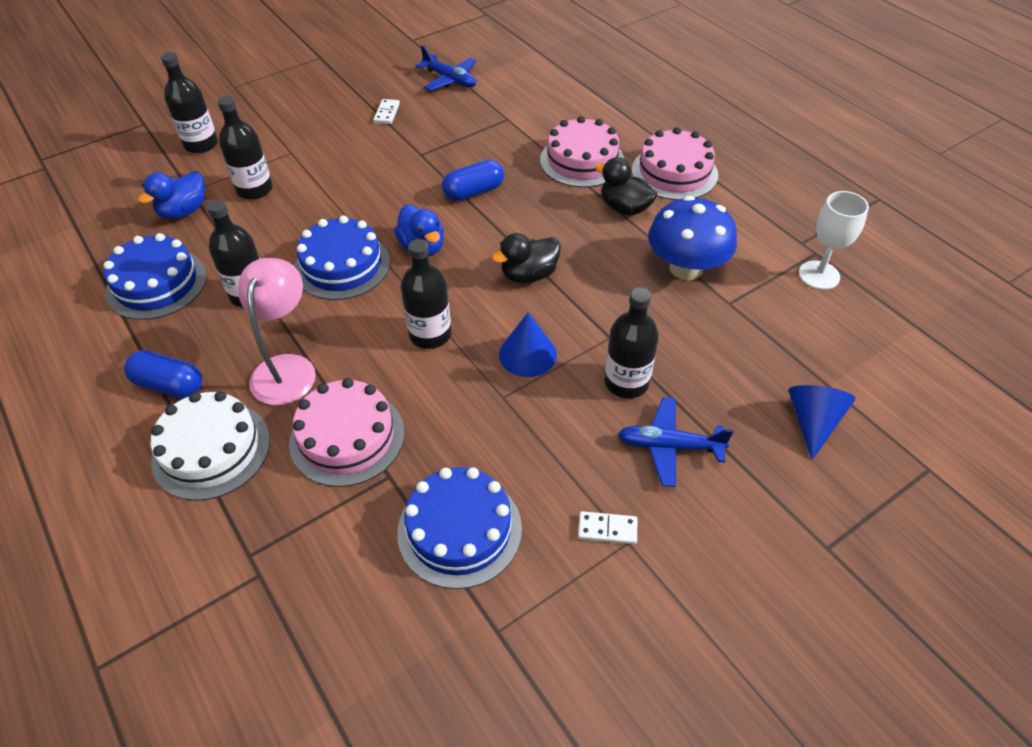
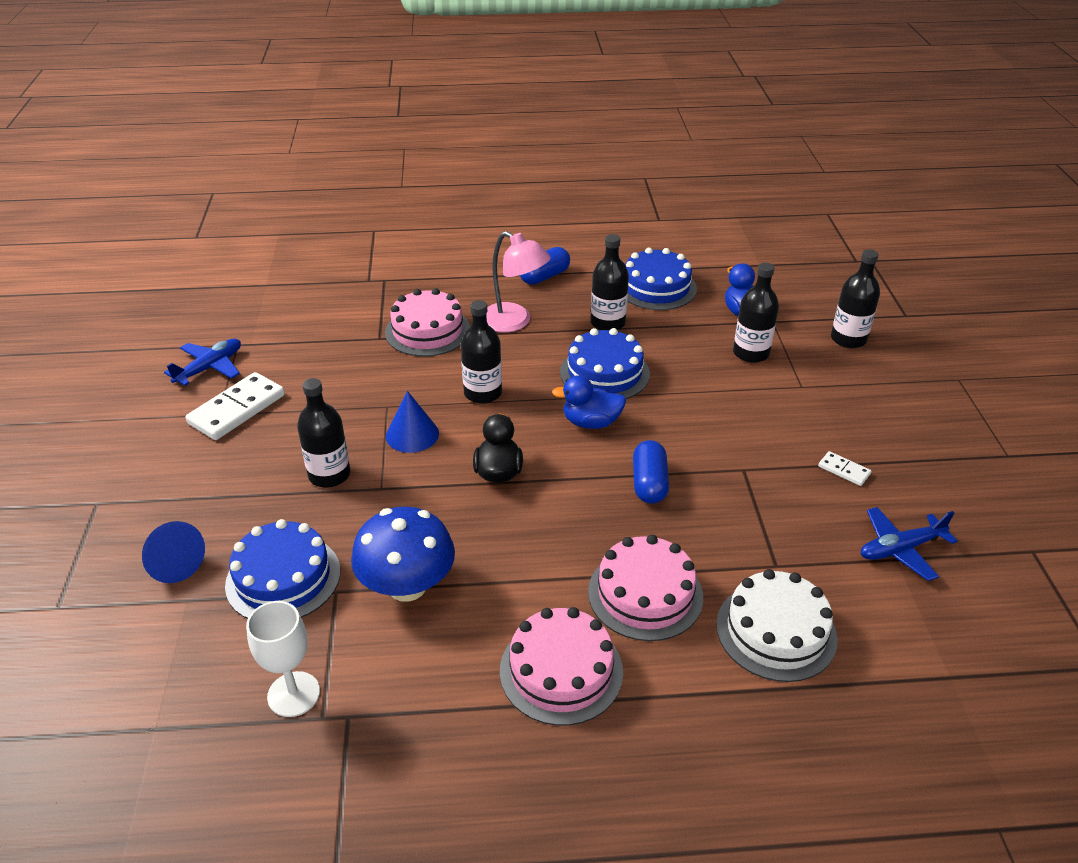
camera: 120 degrees right, 10 degrees down
(211, 450) = (473, 282): white cake -> white cake (776, 631)
(459, 530) = (311, 352): blue cake -> blue cake (283, 578)
(607, 529) = (237, 409): white domino -> white domino, size x2.06
(624, 208) = (534, 587): black duck -> none
(669, 446) = (254, 468): blue plane -> blue plane (210, 368)

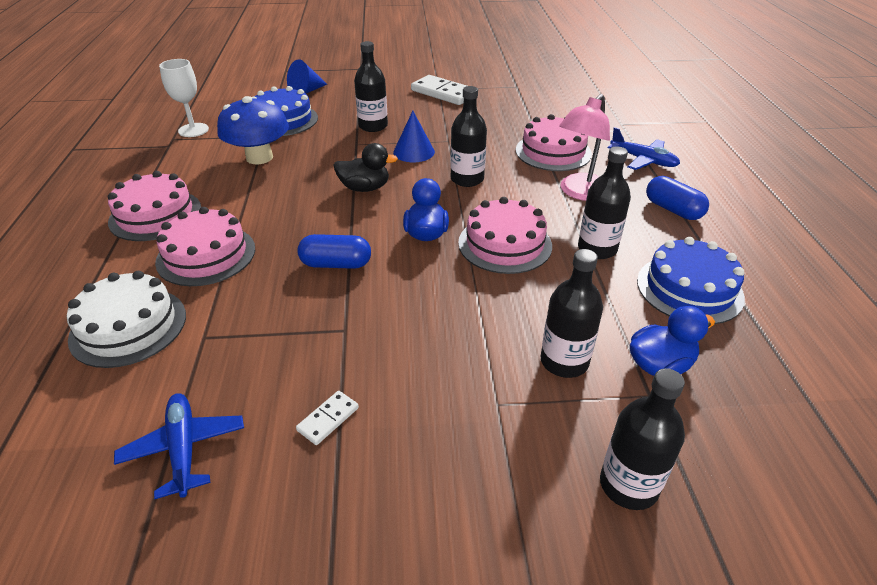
camera: 90 degrees right, 0 degrees up
(210, 368) = (488, 81): blue plane -> blue plane (643, 160)
(604, 373) = (505, 244): blue cake -> pink cake

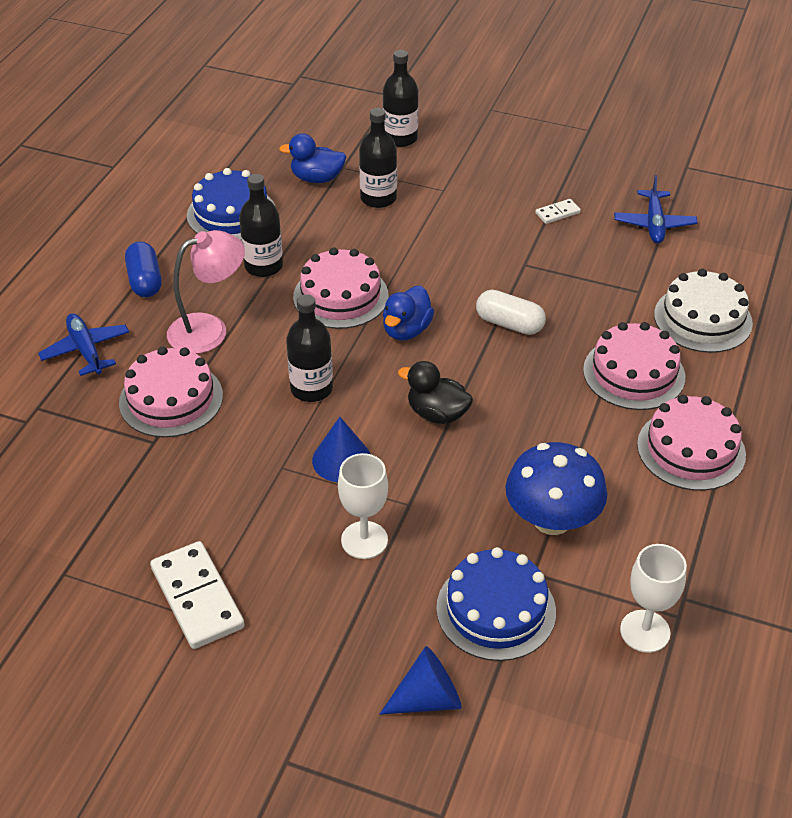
camera: 155 degrees left, 5 degrees up
(336, 264) = (509, 324): blue capsule -> white capsule
(373, 126) = (364, 540): black bottle -> white goblet

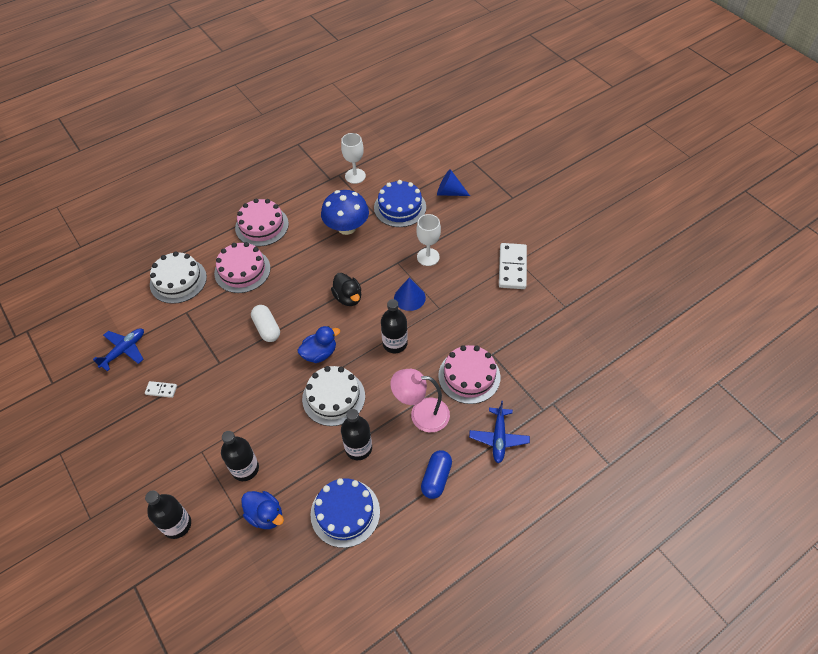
camera: 145 degrees left, 10 degrees up
(340, 296) = (333, 397): pink cake -> white cake

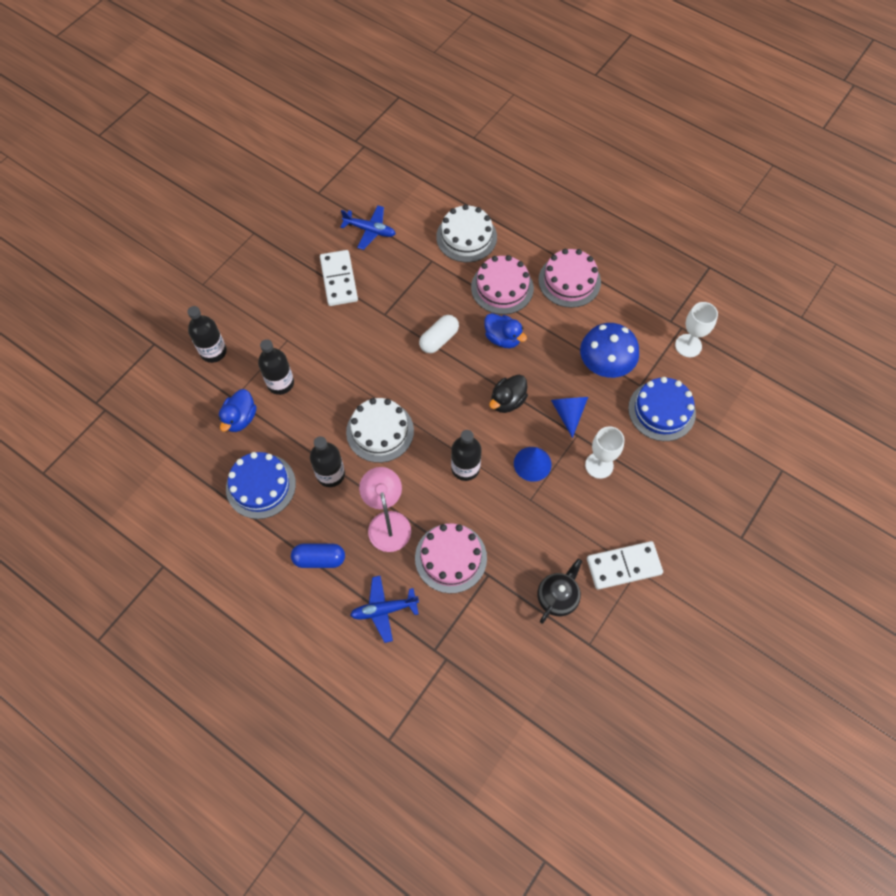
camera: 70 degrees right, 10 degrees up
(161, 390) = (338, 280): white domino -> white domino, size x2.06
(319, 353) = (426, 399): blue duck -> blue duck (503, 338)
(449, 192) = (713, 459): blue cone -> blue cone (568, 413)
(524, 314) = (557, 597): none -> black teapot

